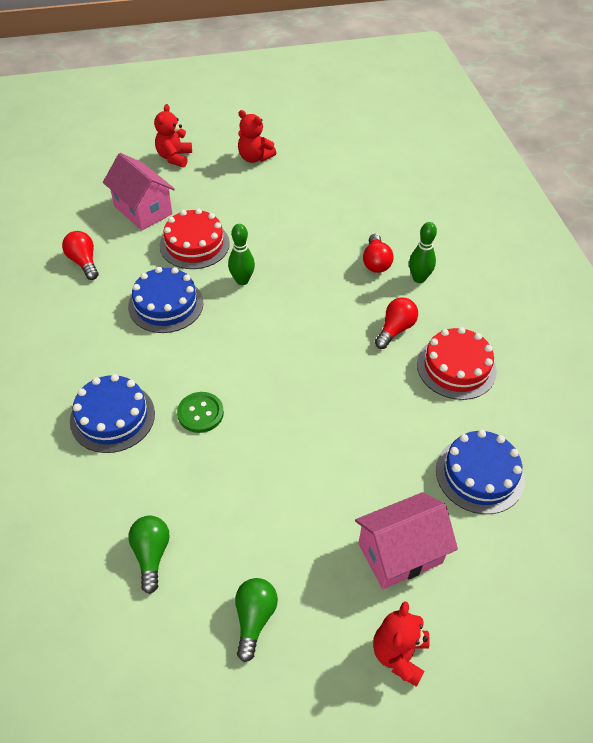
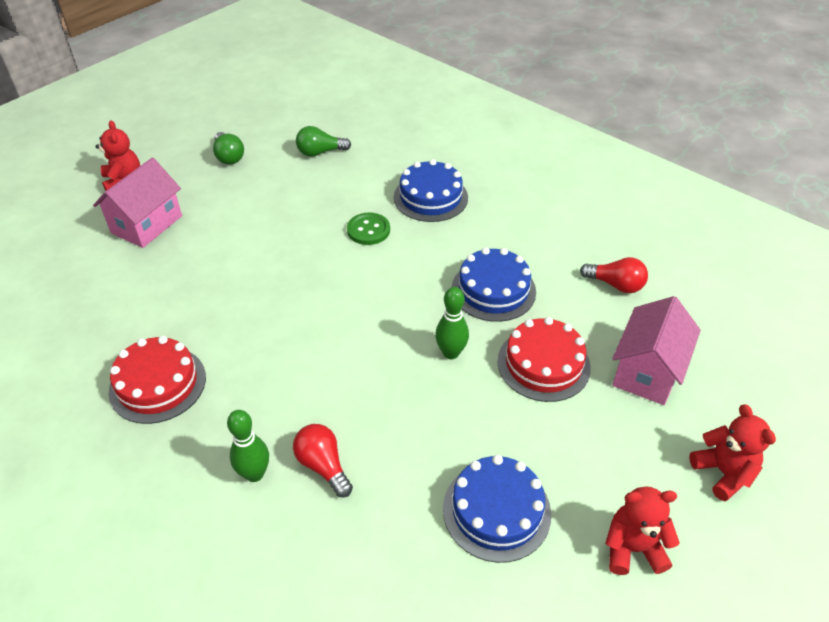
camera: 145 degrees right, 5 degrees down
(143, 210) = (647, 371): pink house -> pink house turned 75 degrees counterclockwise
(151, 555) = (320, 152): green light bulb -> green light bulb turned 120 degrees clockwise
(395, 329) = (246, 390): red light bulb -> none
(479, 474) = (99, 301): blue cake -> blue cake (496, 510)

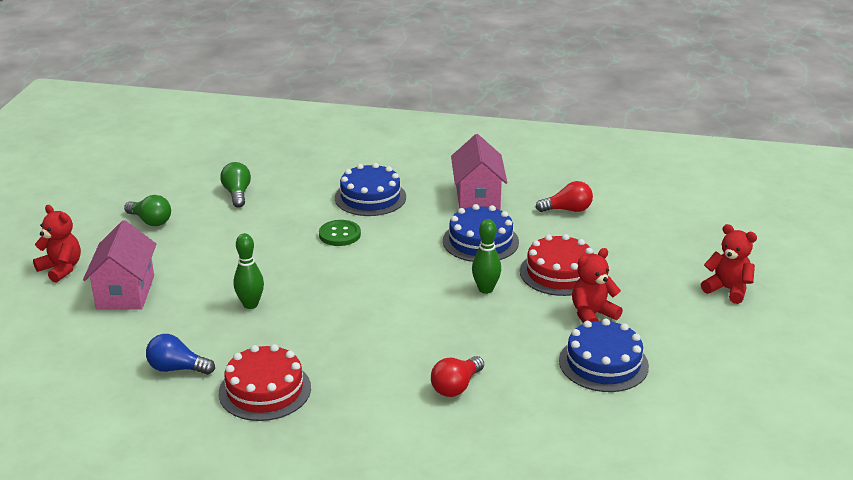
camera: 30 degrees left, 15 degrees down
(113, 325) = (177, 368): none -> blue light bulb
(254, 474) = (408, 411): green bowling pin -> green bowling pin (250, 304)
(320, 152) = (237, 194): green light bulb -> green light bulb turned 120 degrees clockwise
(323, 466) = (456, 386): red light bulb -> red light bulb turned 75 degrees counterclockwise
(633, 548) = (706, 348): red teddy bear -> red teddy bear (592, 315)
(647, 371) = (633, 253): pink house -> pink house (477, 198)

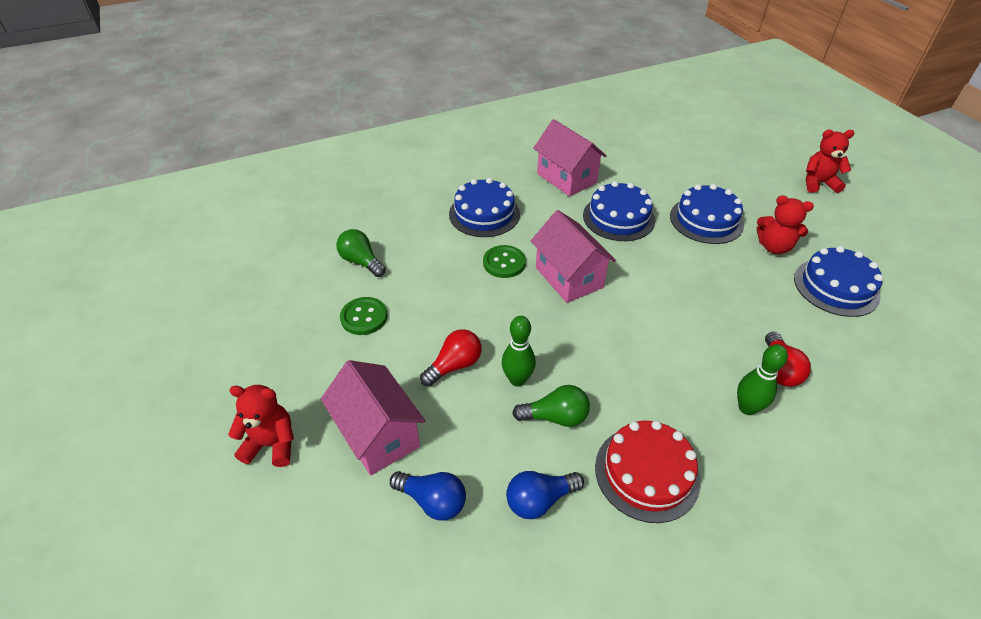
camera: 35 degrees left, 15 degrees up
(115, 338) = (433, 501): none -> blue light bulb
(150, 221) = (308, 333): green light bulb -> green light bulb (555, 417)
(197, 227) = (364, 317): none -> green button
(376, 263) = (569, 277): none -> pink house
(485, 289) = (678, 261): green bowling pin -> green bowling pin (747, 408)
(559, 273) = (706, 220): red cake -> blue cake
(567, 210) = (641, 162): red light bulb -> red light bulb (454, 365)
(592, 315) = (774, 247): red teddy bear -> red teddy bear turned 90 degrees counterclockwise

